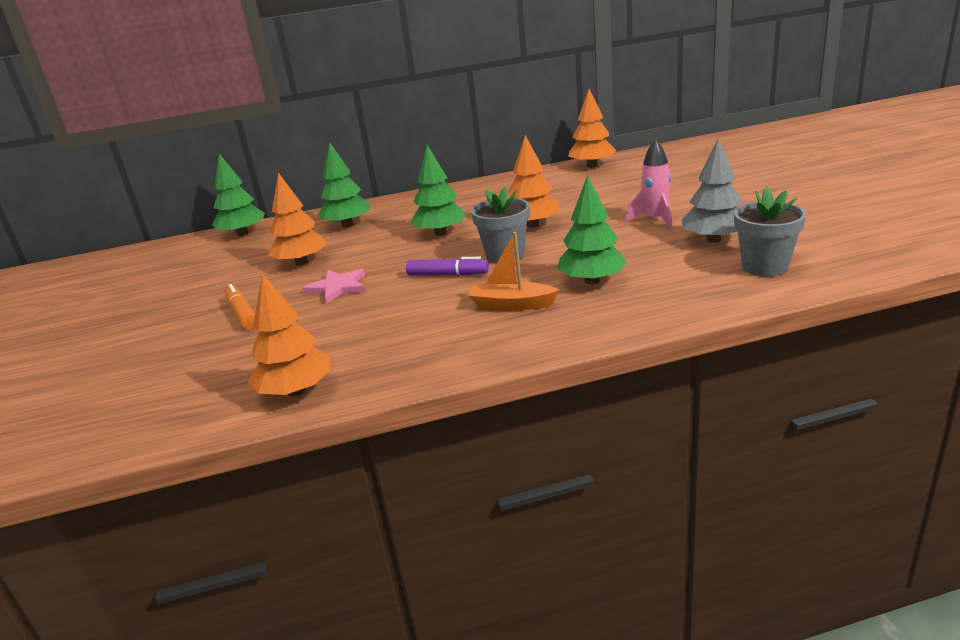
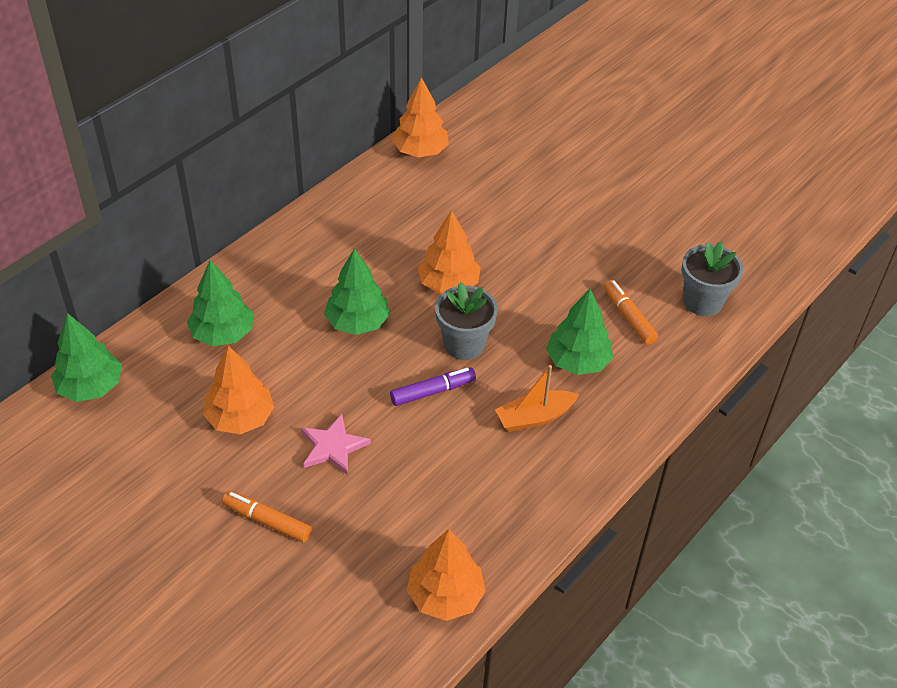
camera: 40 degrees left, 20 degrees up
(655, 220) = (564, 248): pink rocket -> none
(673, 264) = (628, 317): none -> orange marker
(713, 240) = (637, 270): grey tree -> none

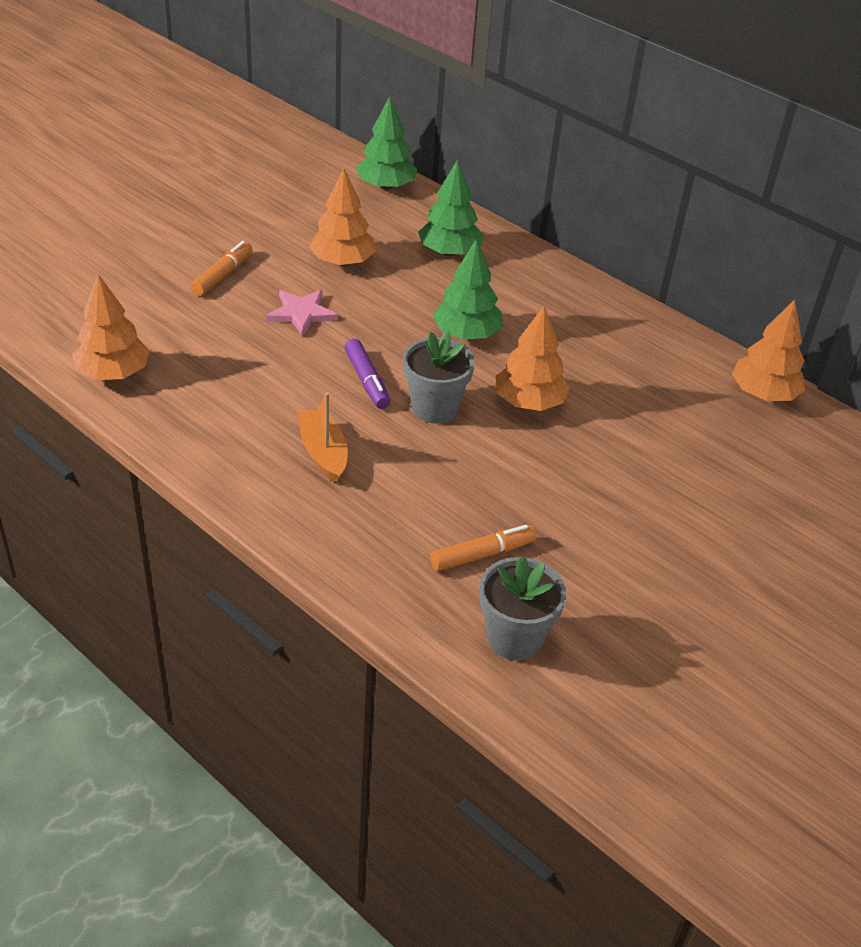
camera: 90 degrees right, 5 degrees down
(578, 361) = (406, 498): green tree -> none

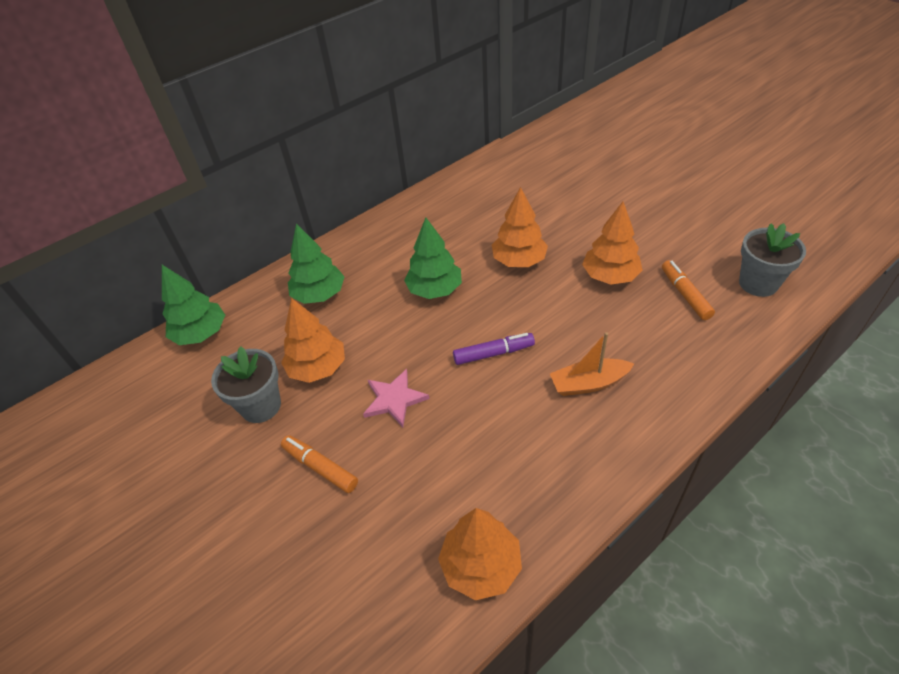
camera: 75 degrees left, 5 degrees up
(434, 408) = (527, 312): grey flower pot -> grey flower pot (261, 406)
(763, 394) = (507, 158): orange tree -> orange tree (610, 276)

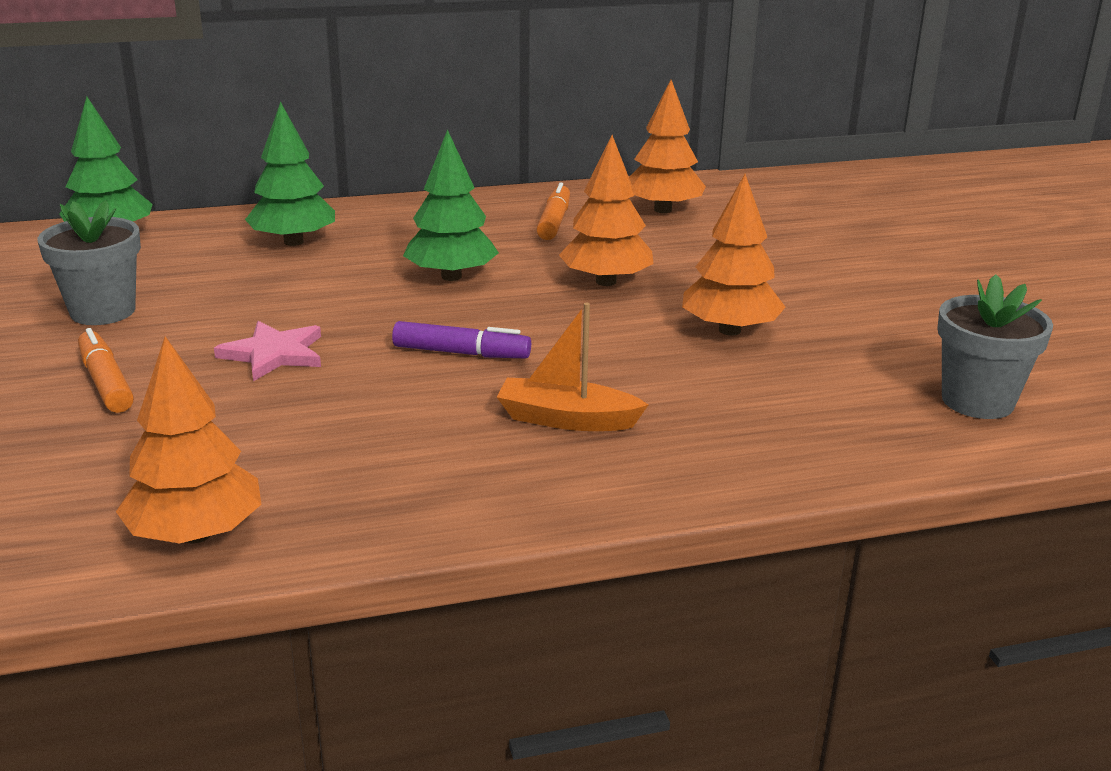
camera: 20 degrees right, 20 degrees down
(317, 368) = (212, 300): orange tree -> orange tree (662, 210)
(685, 294) = (832, 379): orange marker -> orange marker (554, 221)

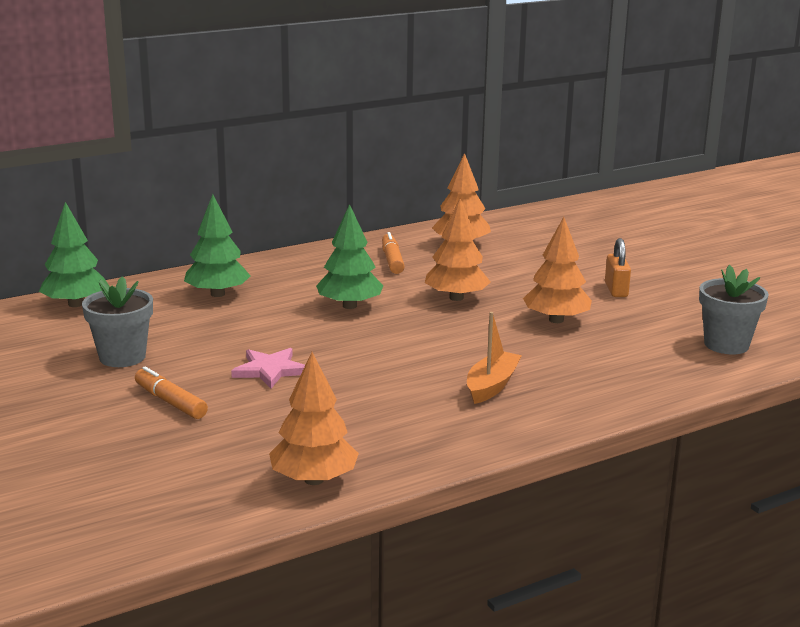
camera: 15 degrees left, 5 degrees down
(461, 353) = (395, 354): purple marker -> none
(567, 419) = (491, 386): orange boat -> orange boat turned 120 degrees clockwise
(847, 296) = (616, 290): none -> orange padlock

